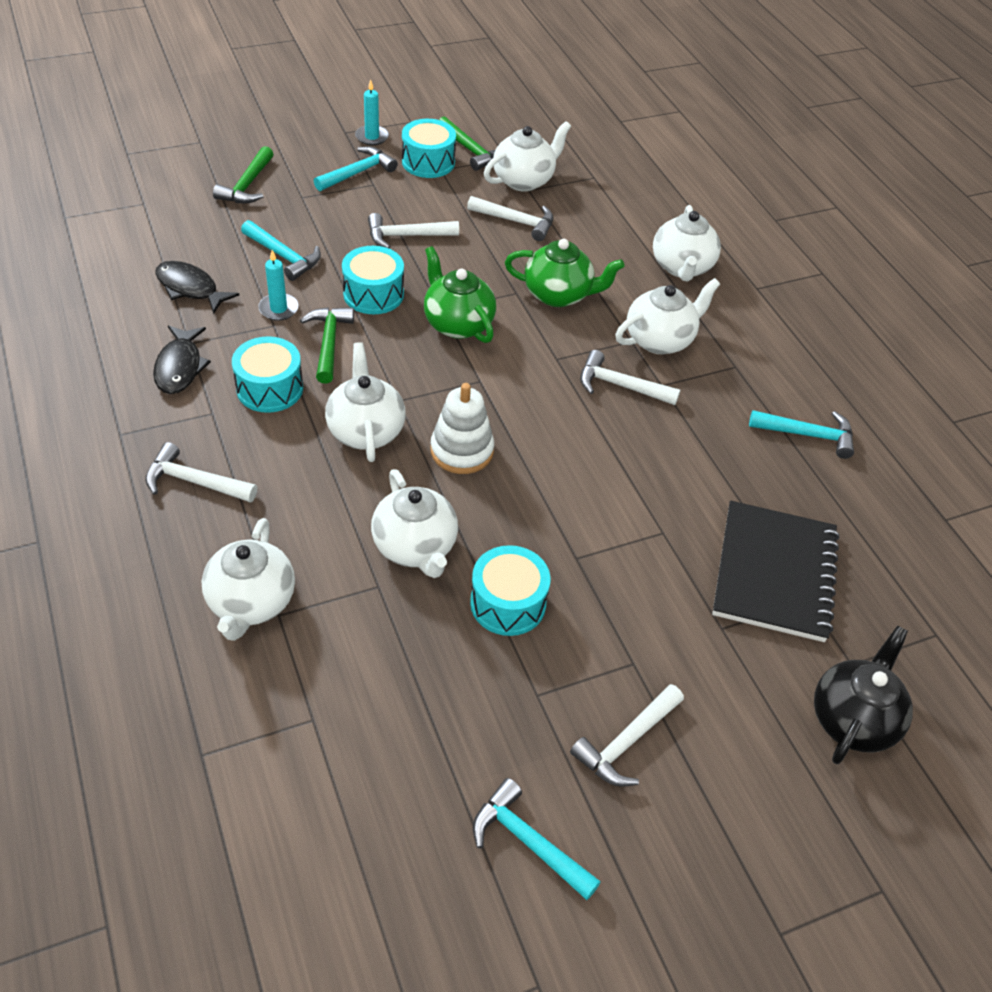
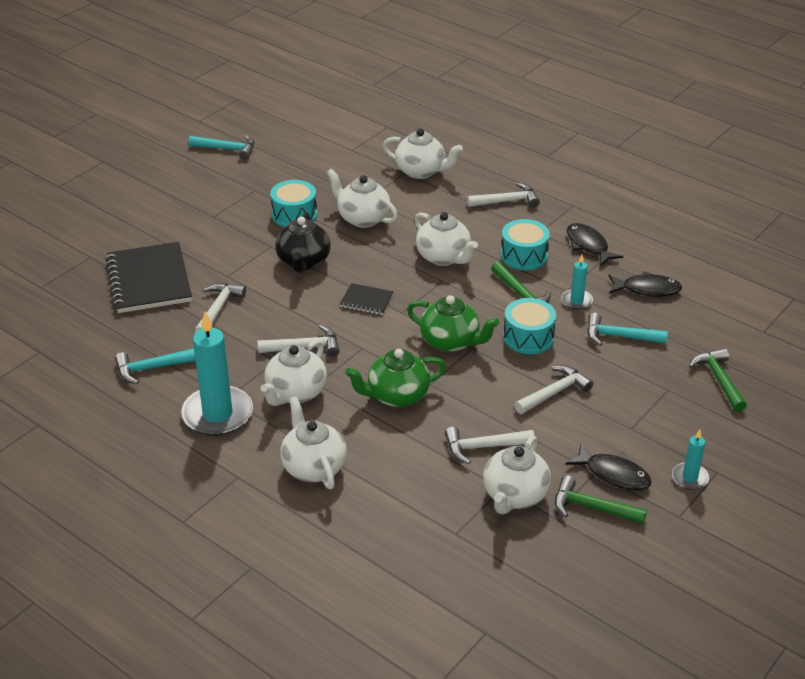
camera: 155 degrees right, 10 degrees down
(251, 603) = (421, 171): white teapot -> white teapot turned 135 degrees clockwise
(358, 172) = (655, 433): turquoise hammer -> none
(428, 162) = (613, 474): turquoise drum -> black fish
(462, 451) = (378, 269): white stacking toy -> none
(509, 413) = (366, 301): none -> black notebook
(626, 743) = (200, 189): white hammer -> white hammer (218, 309)
(752, 352) = (217, 414): none -> turquoise candle
(853, 719) = (85, 235): black teapot -> black teapot (303, 262)

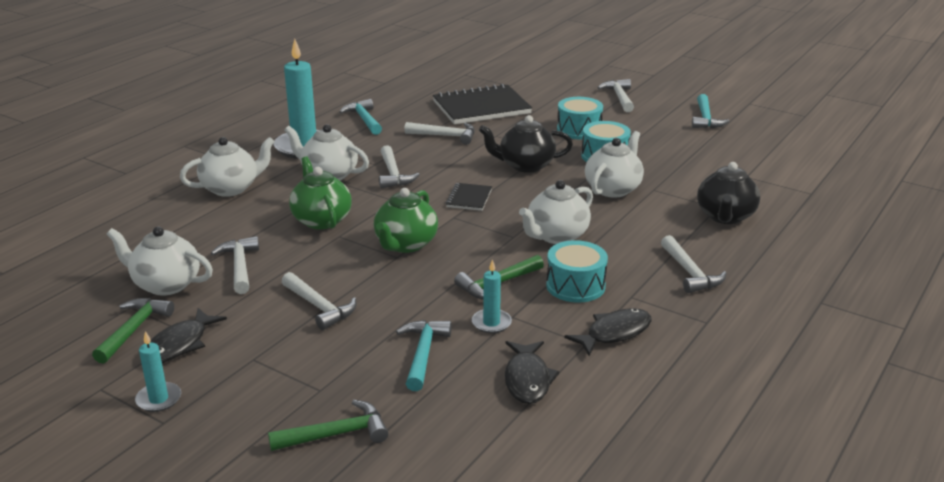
camera: 85 degrees right, 10 degrees down
(156, 189) = (619, 97): none -> white hammer
(421, 171) = (725, 217): white teapot -> black teapot
(528, 337) = (416, 290): turquoise drum -> turquoise drum (579, 130)

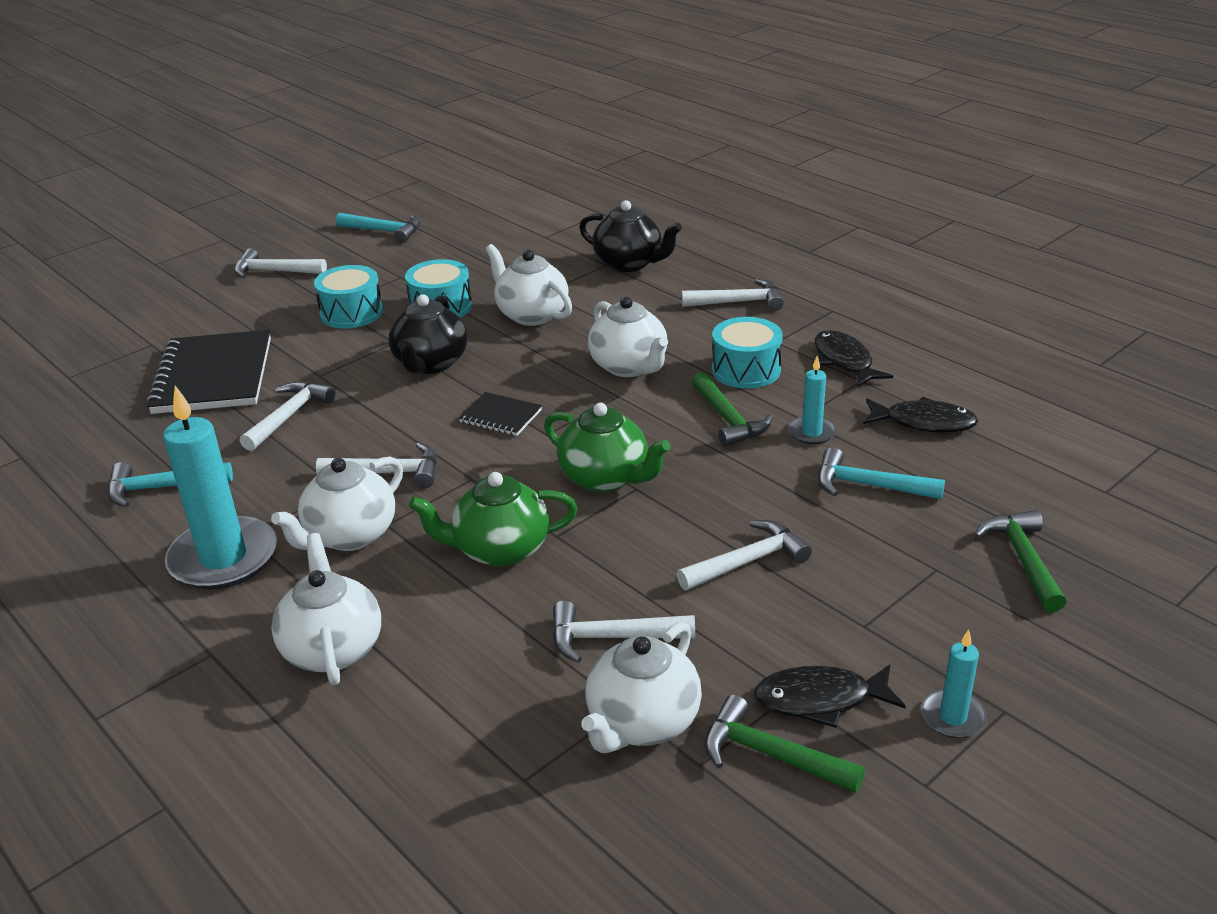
camera: 75 degrees left, 5 degrees up
(180, 344) = (820, 700): black fish -> black fish turned 135 degrees clockwise

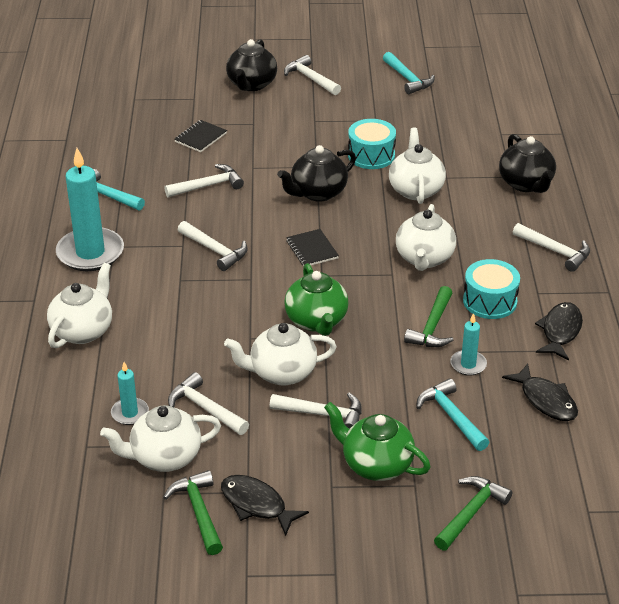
camera: 40 degrees right, 5 degrees up
(209, 303) = (251, 84): none -> black teapot
(213, 376) = (200, 137): black notebook -> black notebook, size x0.48
(349, 536) = (156, 276): white teapot -> white teapot (281, 373)
(351, 313) = (317, 132): turquoise drum -> none
(499, 550) = (213, 328): green teapot -> green teapot (375, 464)
(953, 717) = (306, 558): turquoise candle -> turquoise candle (130, 413)

